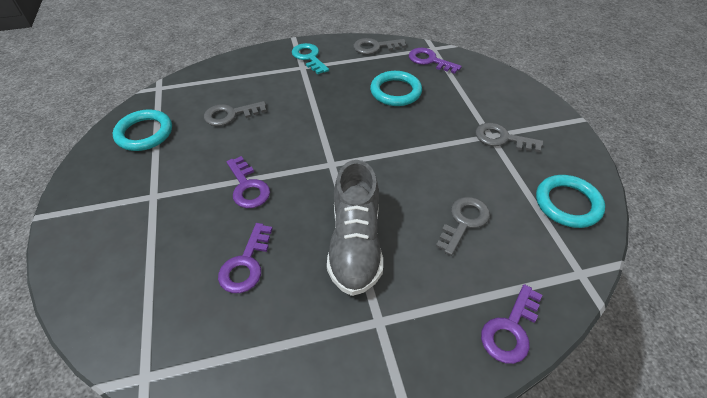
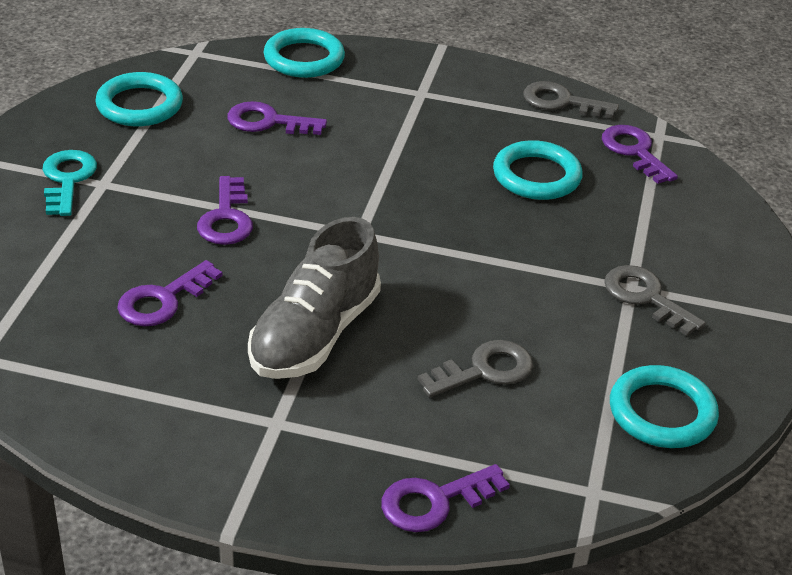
camera: 25 degrees right, 10 degrees down
(225, 70) = (304, 58): none -> turquoise ring
(230, 115) = (268, 122): grey key -> purple key
(309, 57) = (443, 82): turquoise key -> turquoise key (67, 179)

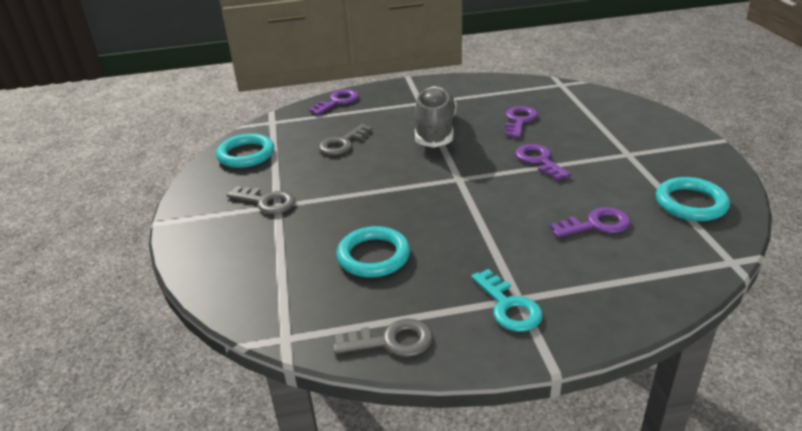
camera: 160 degrees right, 5 degrees down
(67, 179) = (648, 149): turquoise key -> turquoise key (508, 306)
(304, 58) = (648, 293): turquoise ring -> none
(634, 151) = (303, 310): purple key -> none

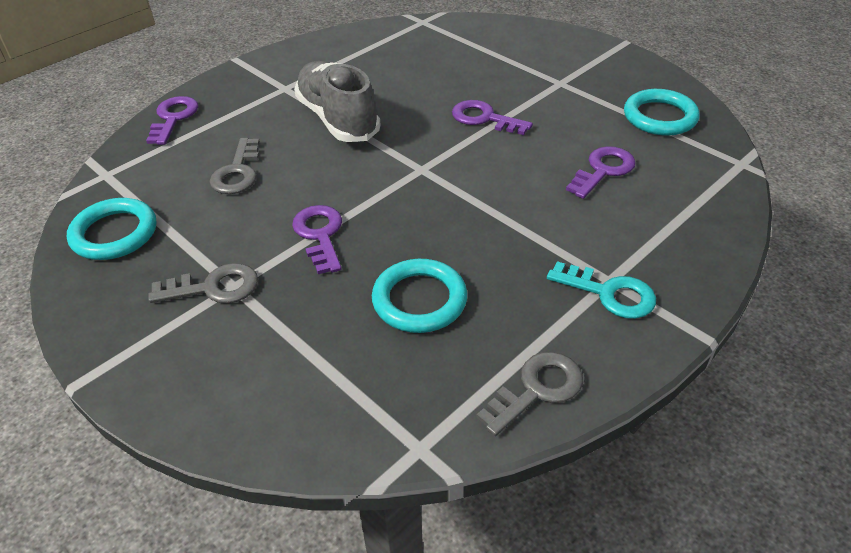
camera: 35 degrees left, 10 degrees up
(519, 121) = (420, 78): purple key -> purple key (320, 235)

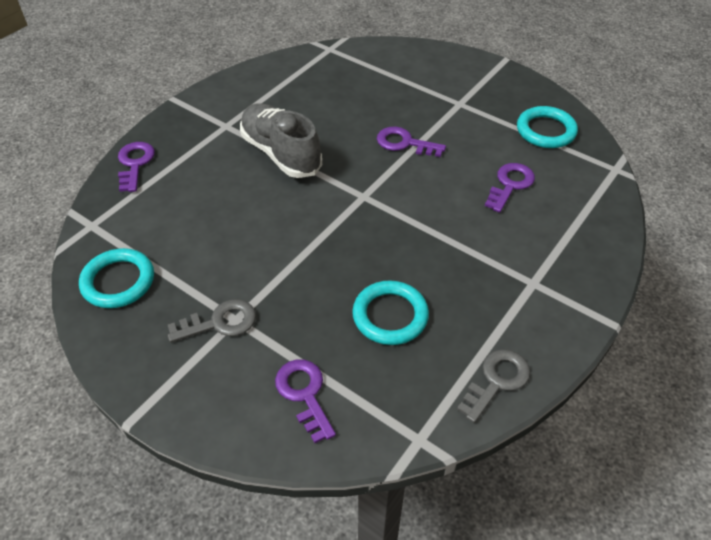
camera: 10 degrees left, 5 degrees up
(237, 172) = (208, 213): grey key -> none
(320, 235) = (295, 265): purple key -> purple key (304, 394)
(609, 293) = (535, 294): turquoise key -> none

